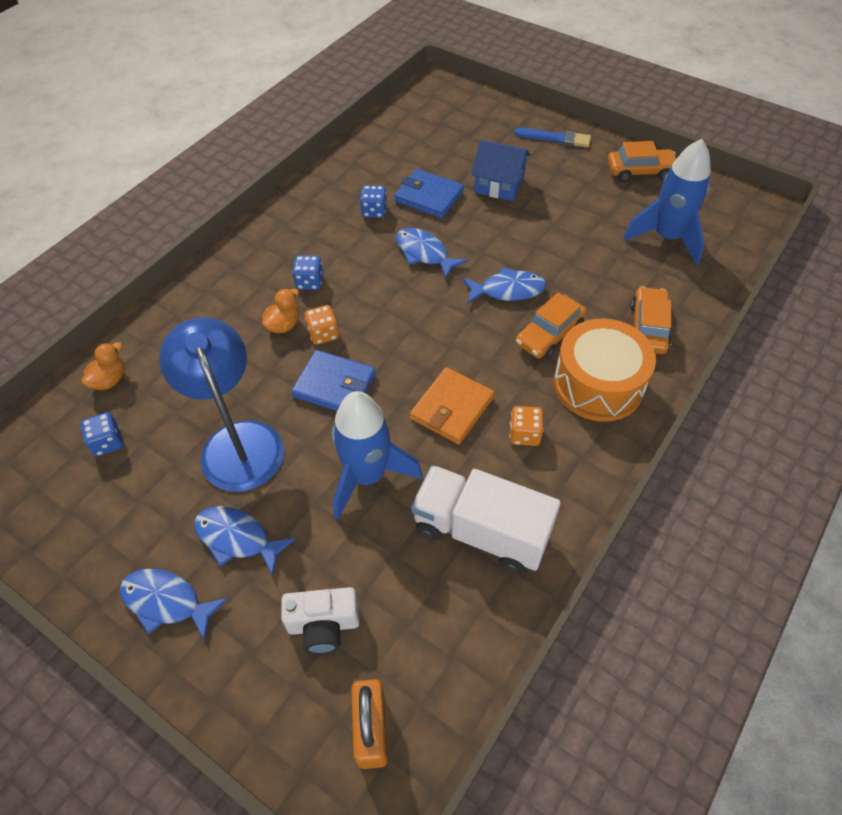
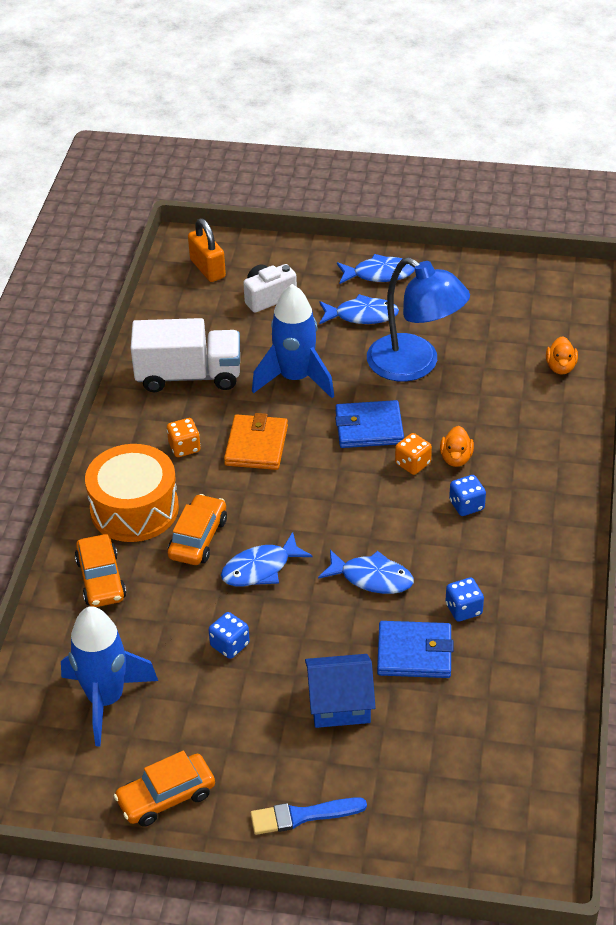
camera: 155 degrees right, 10 degrees down
(107, 442) = (513, 331): blue dice -> blue dice (230, 645)

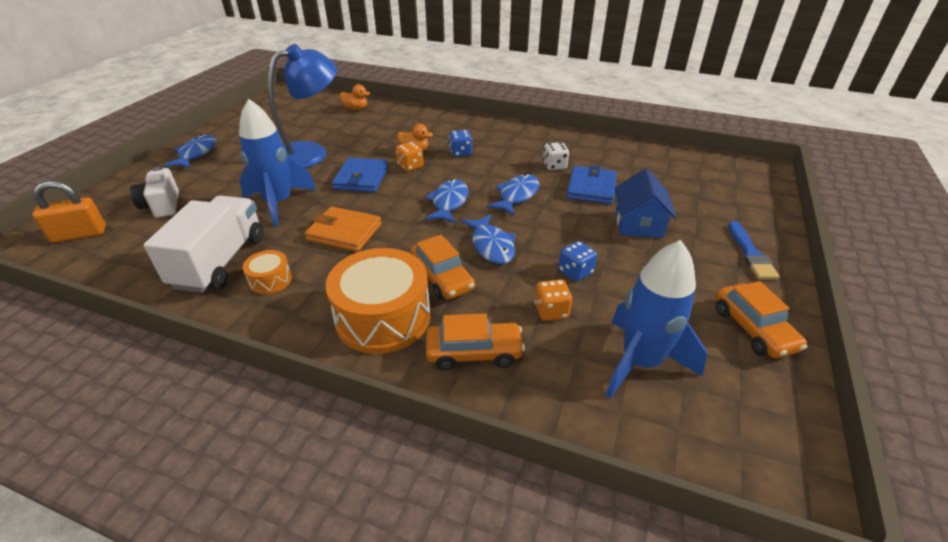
camera: 80 degrees left, 5 degrees down
(170, 418) = (270, 280): none -> orange drum
(184, 447) = (318, 274): orange dice -> orange dice (551, 311)
(198, 538) = (442, 277): orange car -> orange car turned 150 degrees counterclockwise
(362, 315) = (235, 166): blue fish -> blue fish (449, 202)
(463, 609) = (554, 166): blue dice -> white dice

